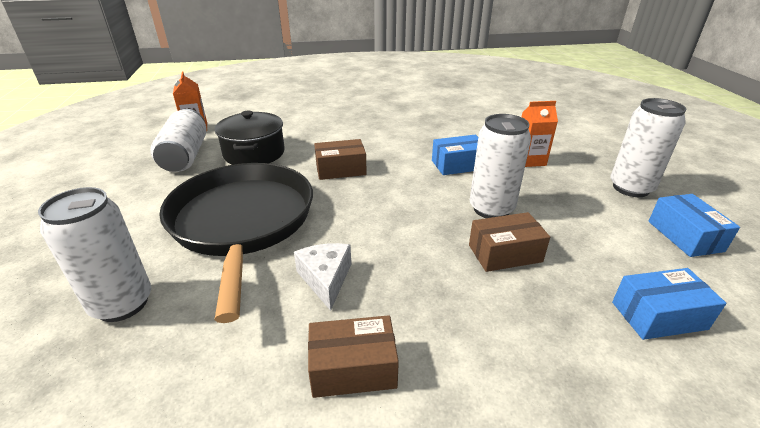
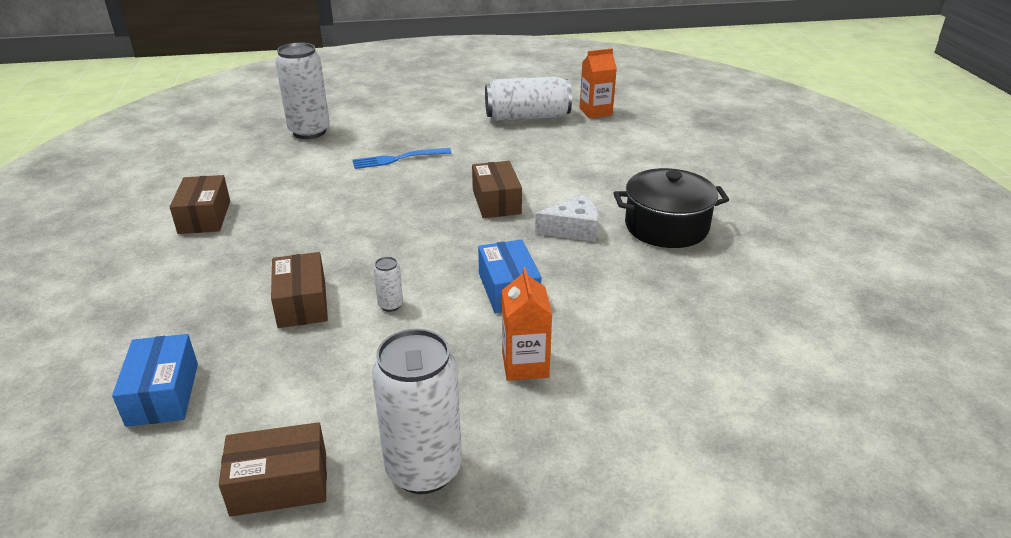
camera: 90 degrees right, 0 degrees up
(242, 222) = (398, 159): black pan -> blue fork
(254, 153) = (535, 149): black pot -> black pot (666, 227)
(326, 279) = (303, 202): white cheese -> white cheese (573, 229)
(491, 209) = (390, 305): white can -> white can, size x0.43
(684, 236) = (279, 484): blue box -> brown box

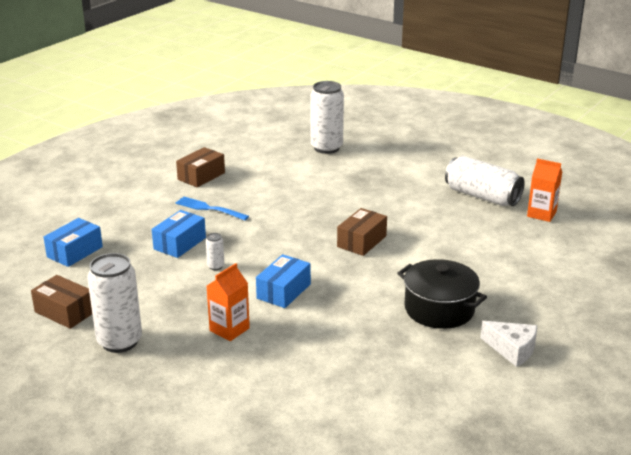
camera: 45 degrees right, 5 degrees down
(302, 303) = (180, 243): brown box -> blue box
(398, 159) = (349, 188): blue fork -> blue fork (209, 209)
(573, 229) = (377, 280): white cheese -> white cheese (512, 349)

